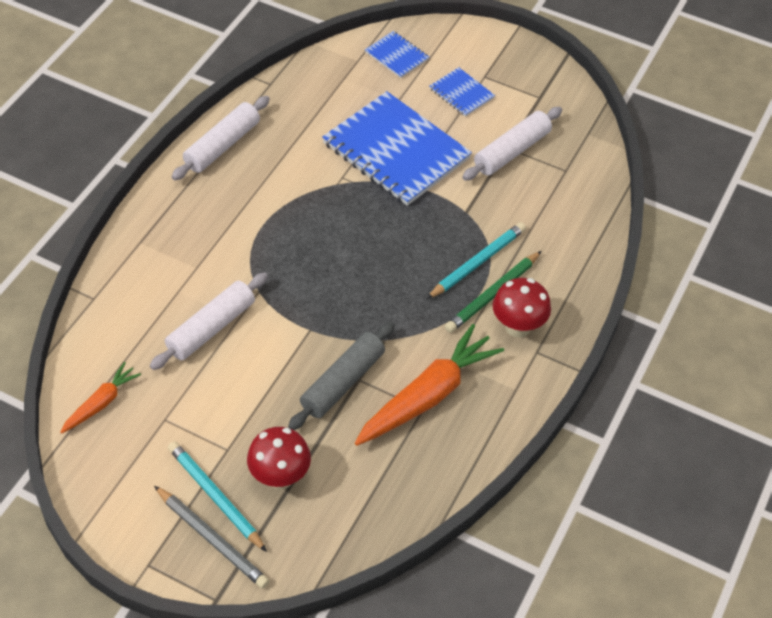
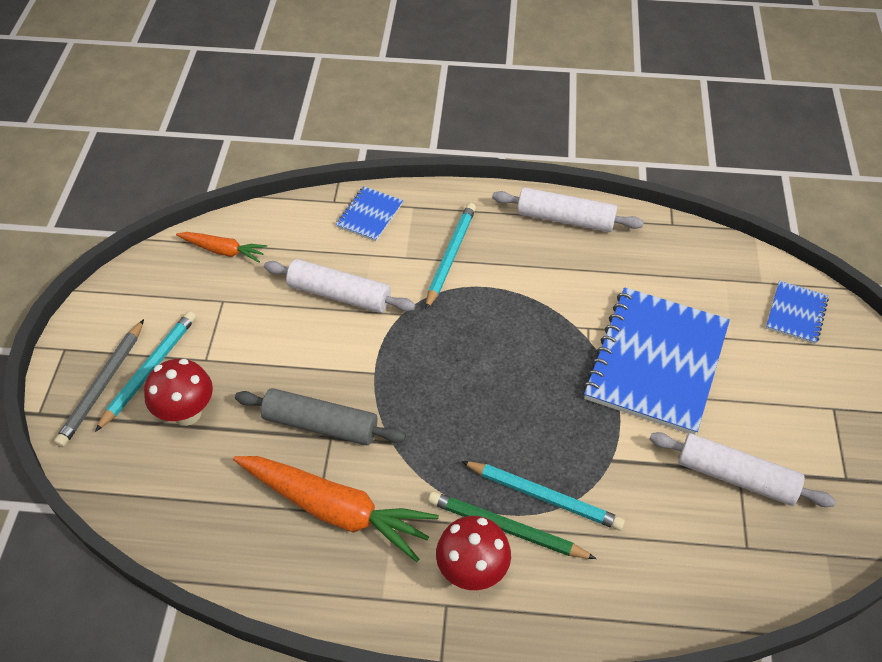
camera: 70 degrees right, 0 degrees up
(215, 236) = (450, 256): none -> turquoise pencil
(461, 93) = (788, 394): blue notebook -> blue notebook (369, 215)

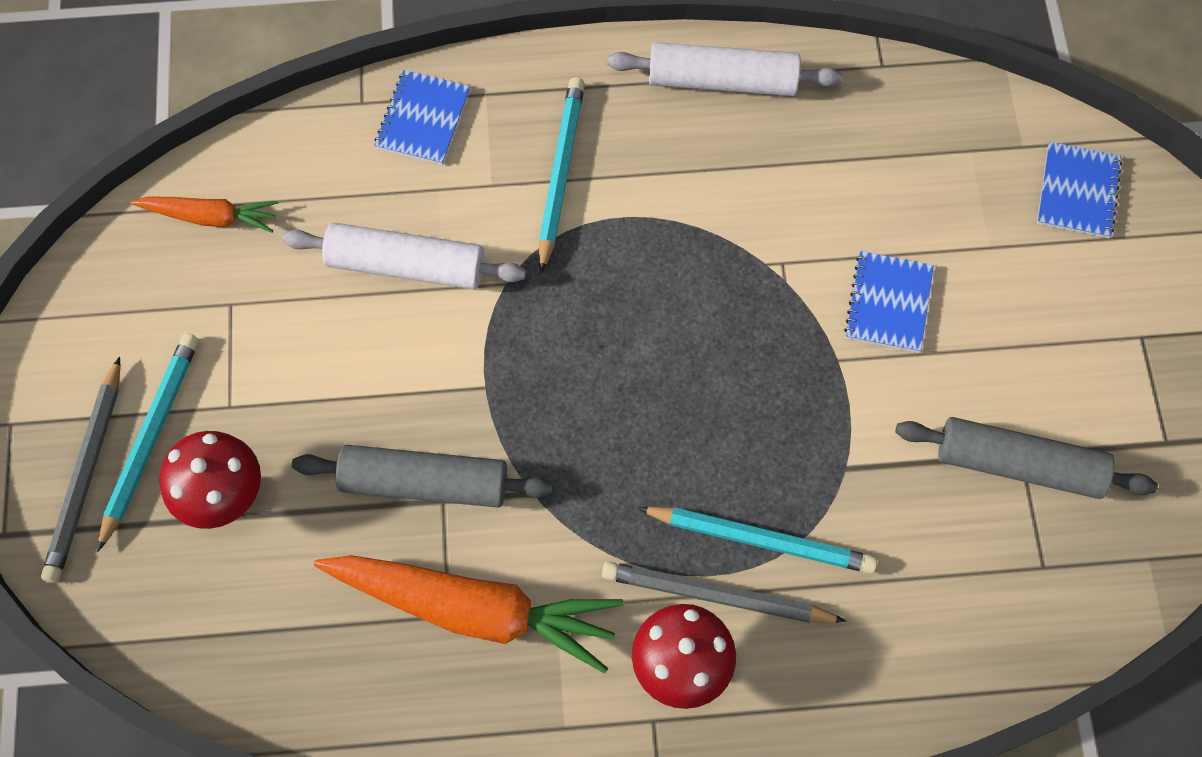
camera: 10 degrees left, 15 degrees up
(506, 528) = (716, 596): green pencil -> grey pencil
(656, 362) = (888, 303): blue notebook -> blue notebook, size x0.46
(735, 477) = (1018, 465): white rolling pin -> grey rolling pin

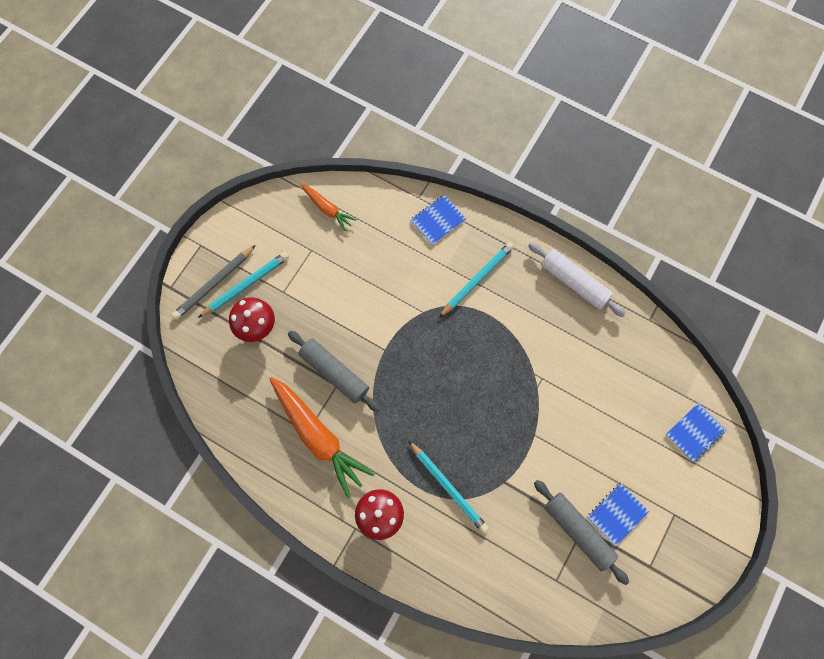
camera: 35 degrees right, 5 degrees up
(406, 265) = (388, 278): white rolling pin -> none
(716, 596) = (414, 497): grey pencil -> none
(888, 303) = (574, 425): blue notebook -> blue notebook (617, 514)

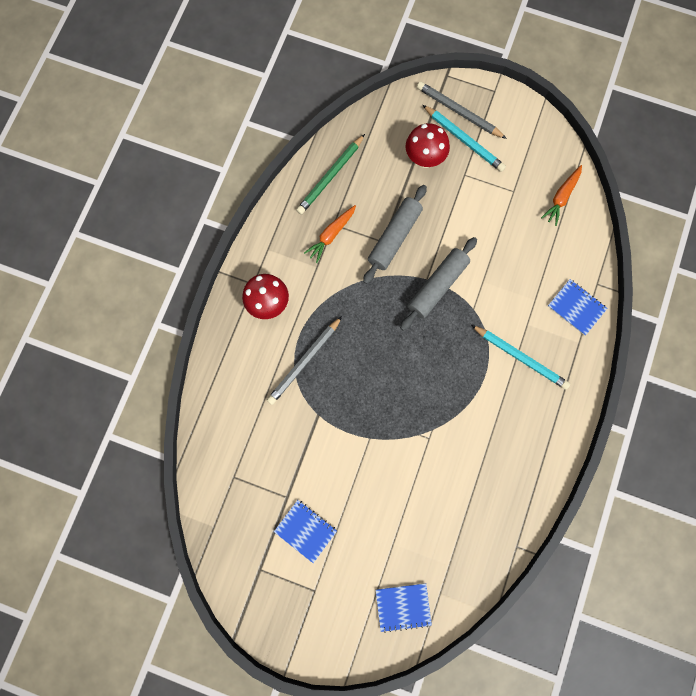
camera: 80 degrees right, 5 degrees up
(253, 426) = (330, 176): none -> green pencil
(318, 436) = (331, 235): orange carrot -> orange carrot, size x0.53
(448, 487) = (304, 362): turquoise pencil -> grey pencil
(574, 282) = (540, 459): white rolling pin -> none
(577, 531) = (282, 493): grey rolling pin -> grey rolling pin (437, 286)
(694, 432) = (403, 606): blue notebook -> blue notebook turned 45 degrees counterclockwise

